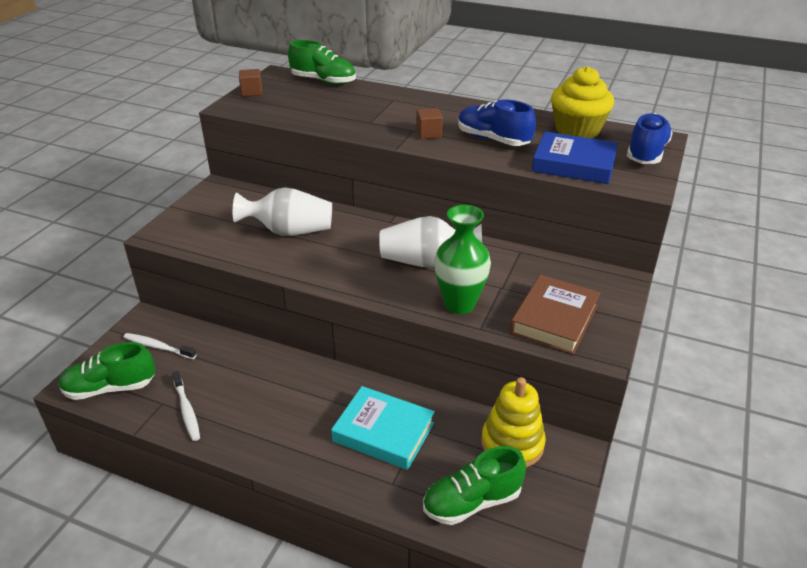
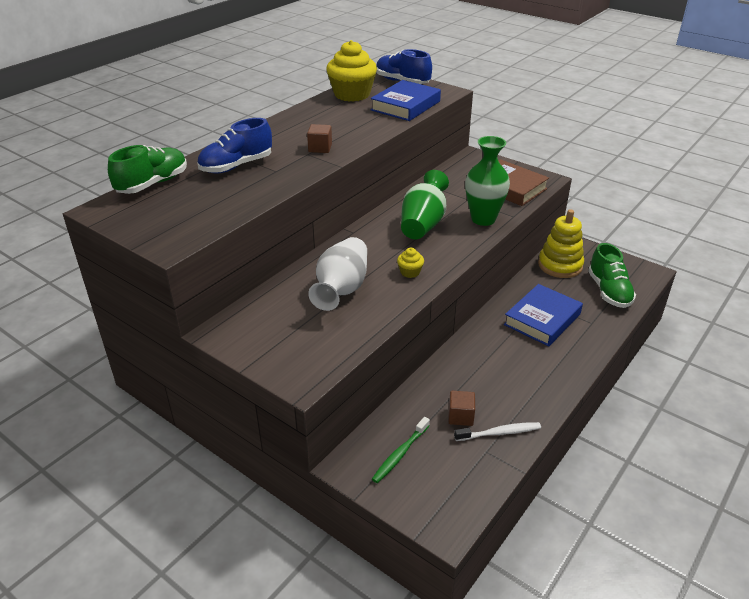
camera: 75 degrees left, 0 degrees up
(110, 388) = (456, 494): green shoe -> none
(158, 347) = (400, 454): white toothbrush -> green toothbrush
(252, 92) = (140, 229): brown cube -> brown cube (460, 416)
(328, 266) = (410, 272): none -> yellow cupcake
(383, 432) = (542, 319): turquoise book -> blue book
(426, 262) = (423, 224): white vase -> green vase
(493, 139) = (348, 125): blue shoe -> blue shoe (236, 166)

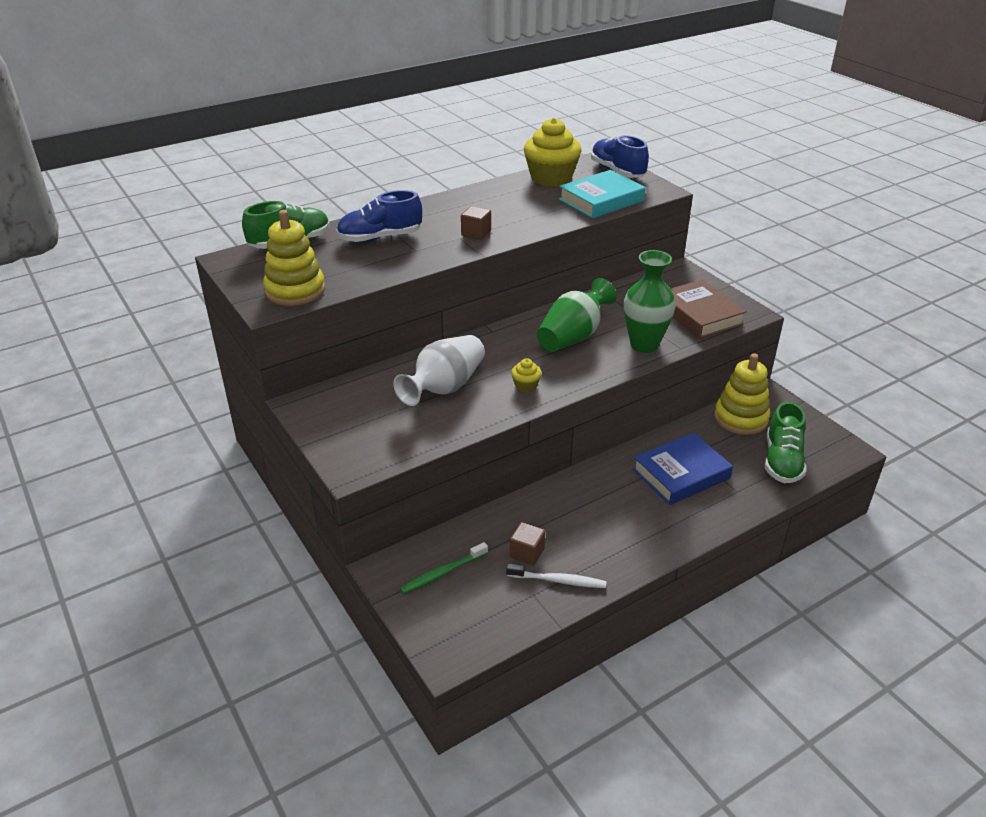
camera: 20 degrees right, 0 degrees up
(187, 226) = (295, 291): none -> yellow stacking toy
(405, 106) = (601, 200): blue book -> turquoise book

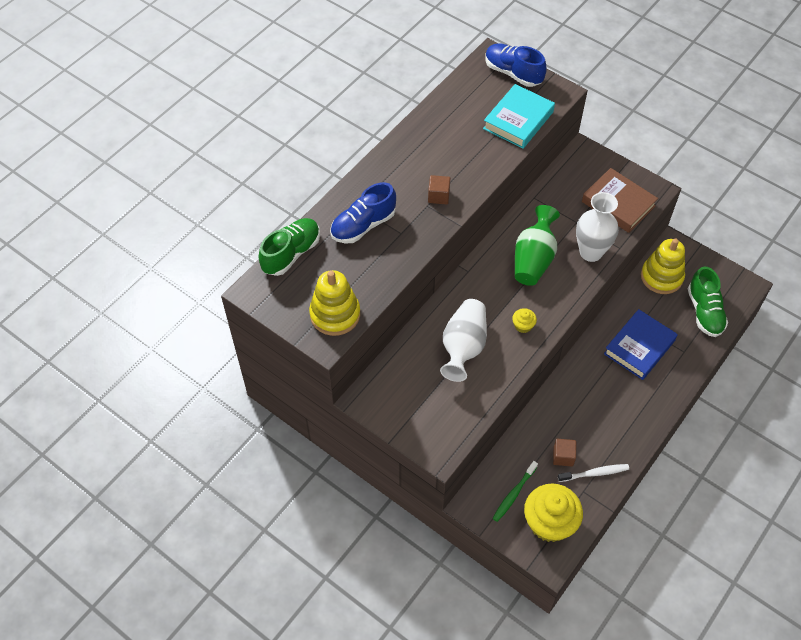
camera: 20 degrees left, 20 degrees up
(551, 178) = (462, 98): yellow cupcake -> yellow cupcake (549, 522)
(644, 345) = (591, 252): green vase -> white vase

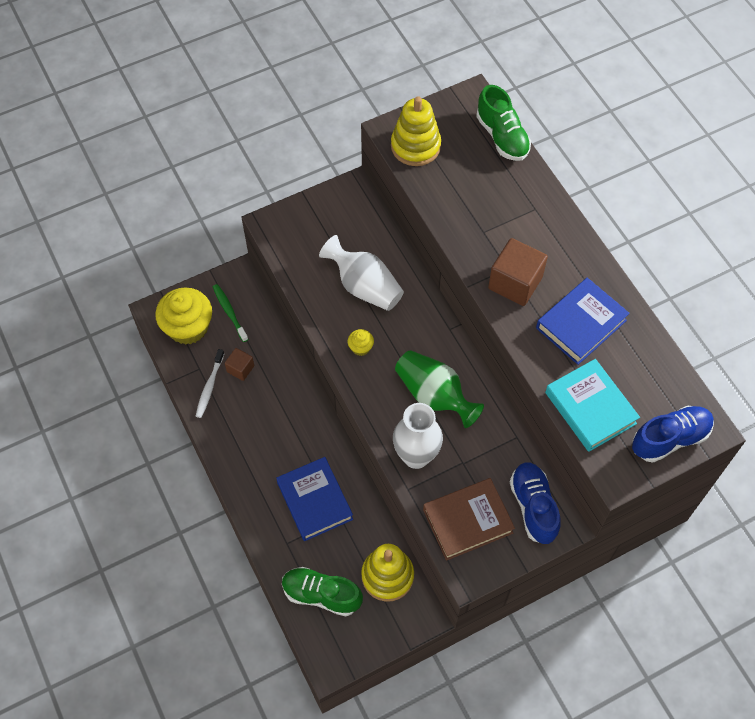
camera: 115 degrees right, 5 degrees up
(363, 225) = (508, 204): blue shoe -> blue shoe (533, 507)
(438, 196) = (515, 283): brown cube -> brown cube, size x1.81
(451, 145) = (581, 324): none -> blue book

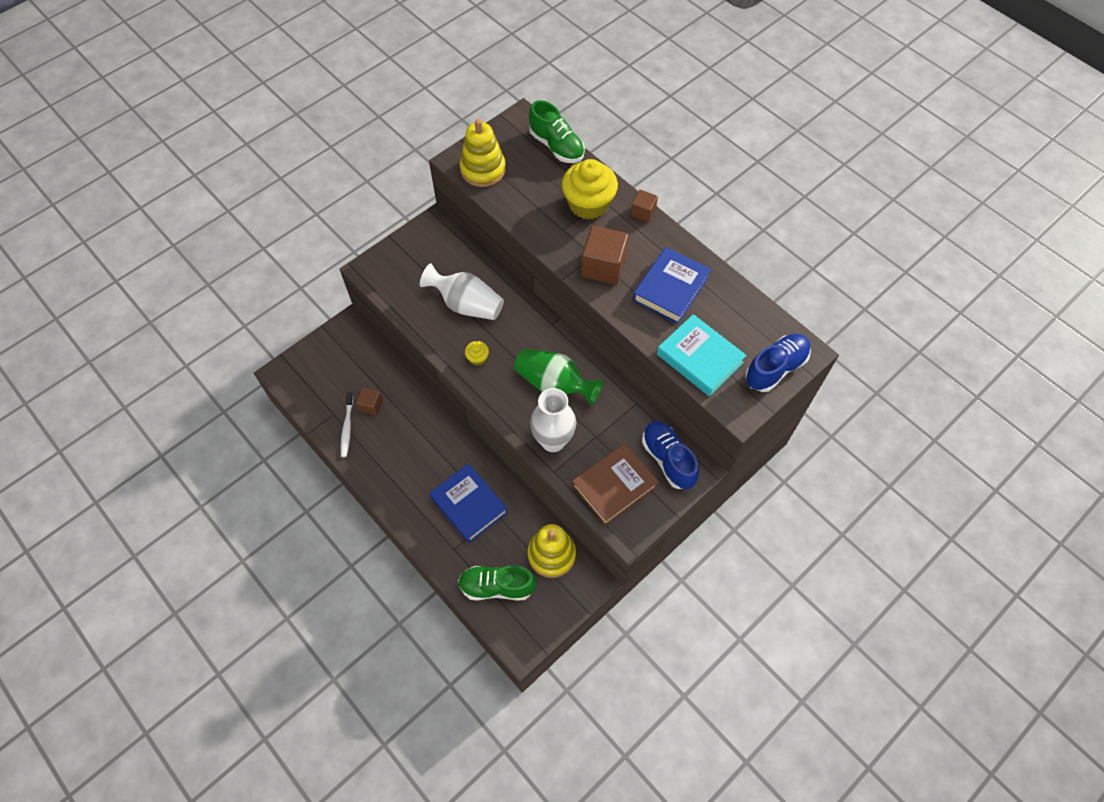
camera: 15 degrees left, 0 degrees up
(188, 327) = (314, 380): yellow cupcake -> yellow cupcake (588, 204)
(229, 312) = (348, 358): green toothbrush -> none
(575, 232) = (643, 212): none -> brown cube

